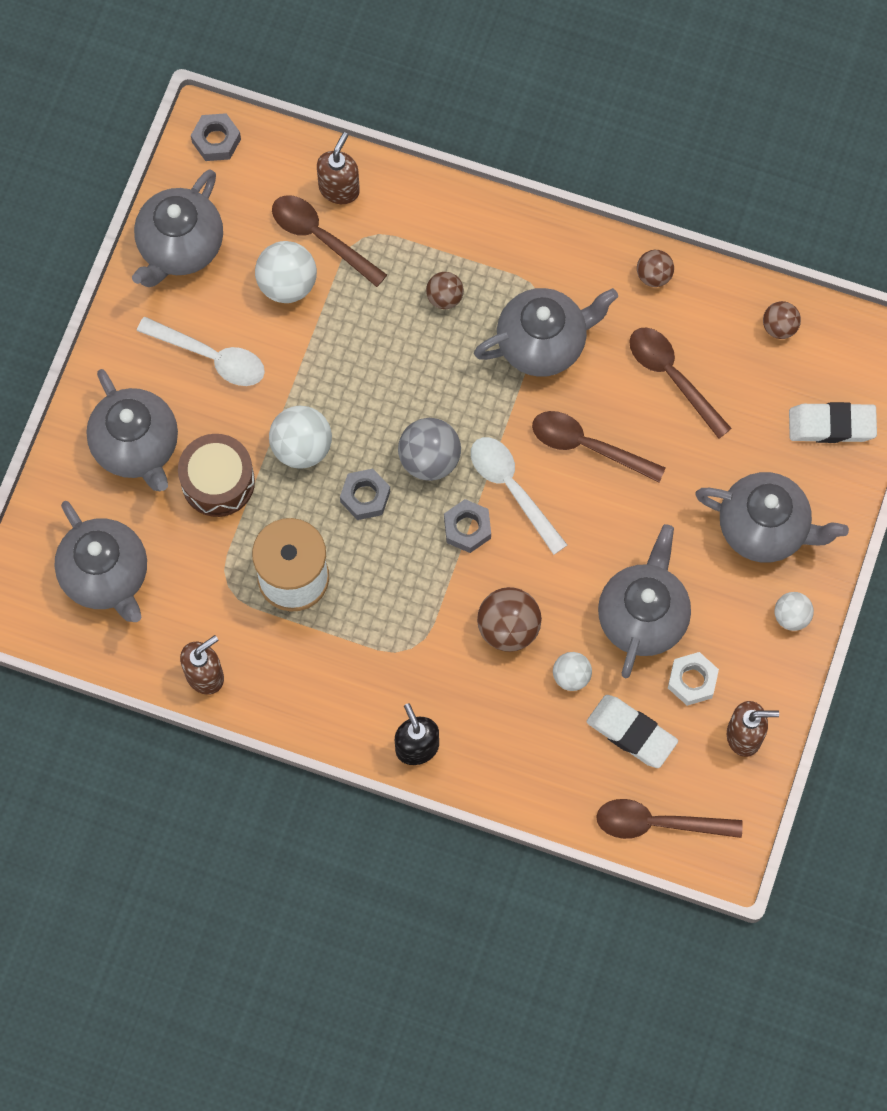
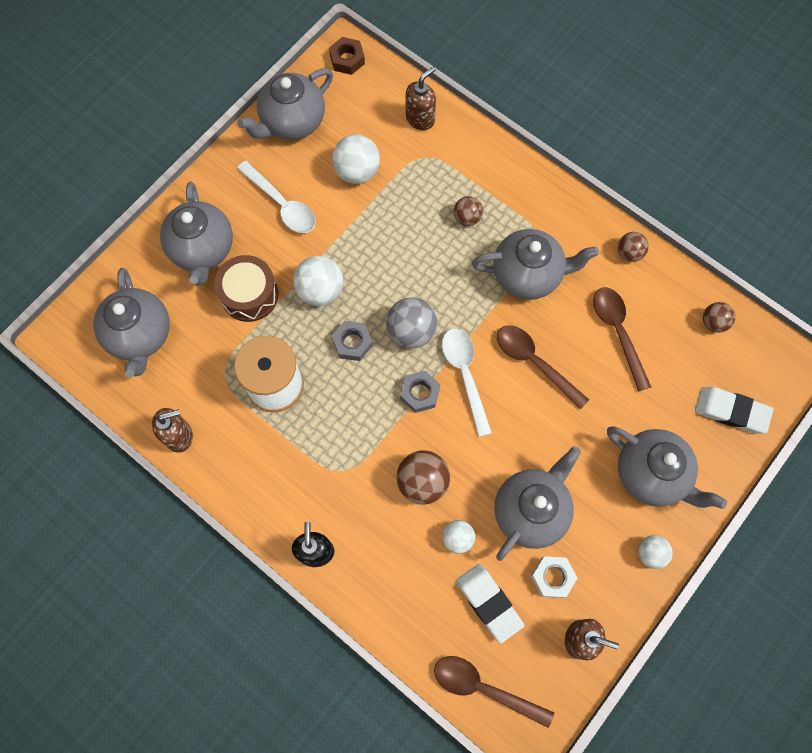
camera: 20 degrees right, 0 degrees up
(216, 140) = (347, 59): grey nut -> brown nut
(320, 238) = (393, 147): brown spoon -> none

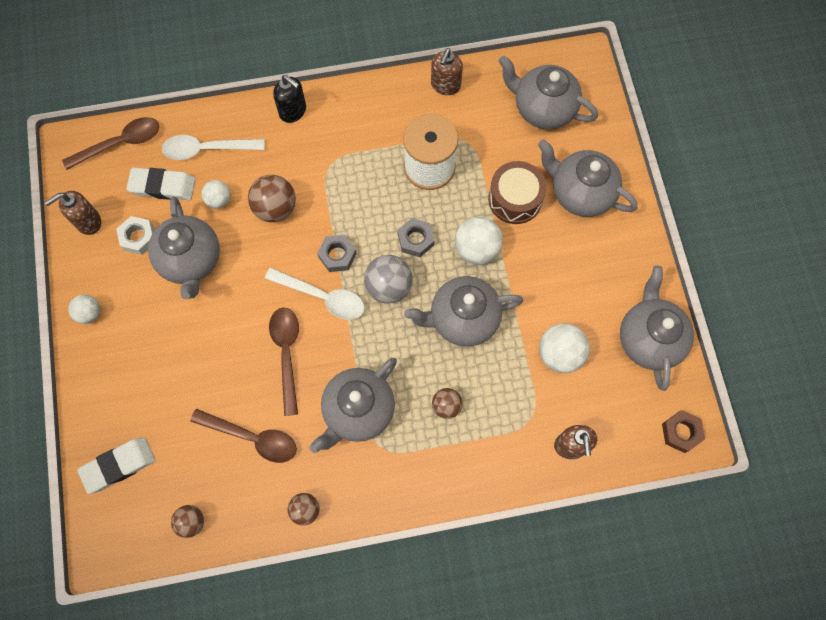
camera: 130 degrees right, 0 degrees up
(282, 204) = (575, 275): white spoon -> white spoon (207, 149)
(534, 362) = (286, 354): brown spoon -> brown spoon turned 90 degrees counterclockwise
(652, 474) = (135, 363): grey teapot -> grey teapot (462, 319)

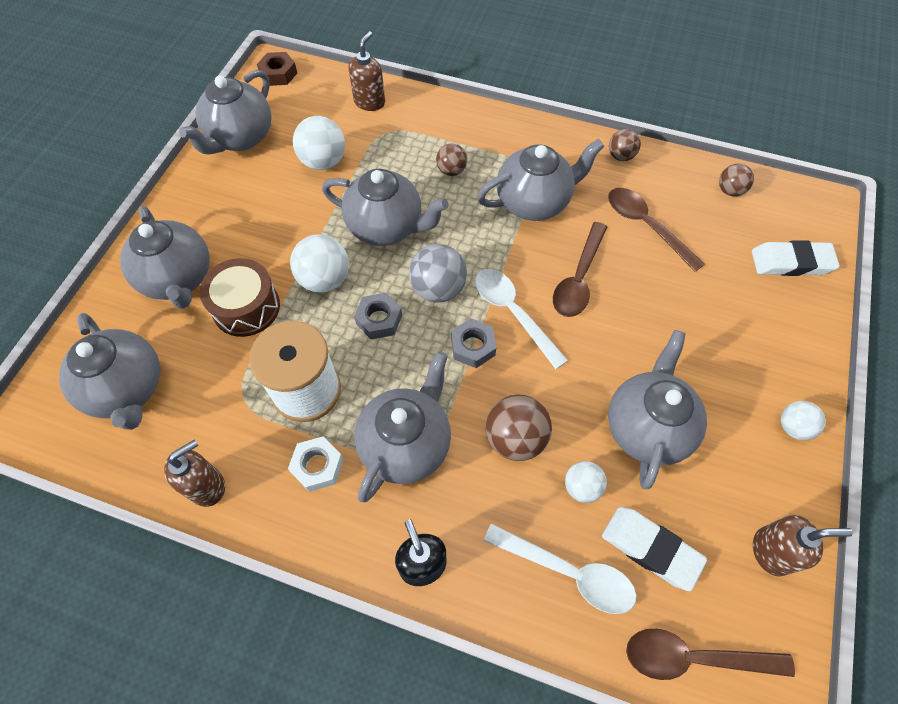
camera: 150 degrees left, 10 degrees down
(138, 237) = (706, 492): white nut -> white nut (317, 466)
(343, 169) = (406, 444): none -> grey teapot

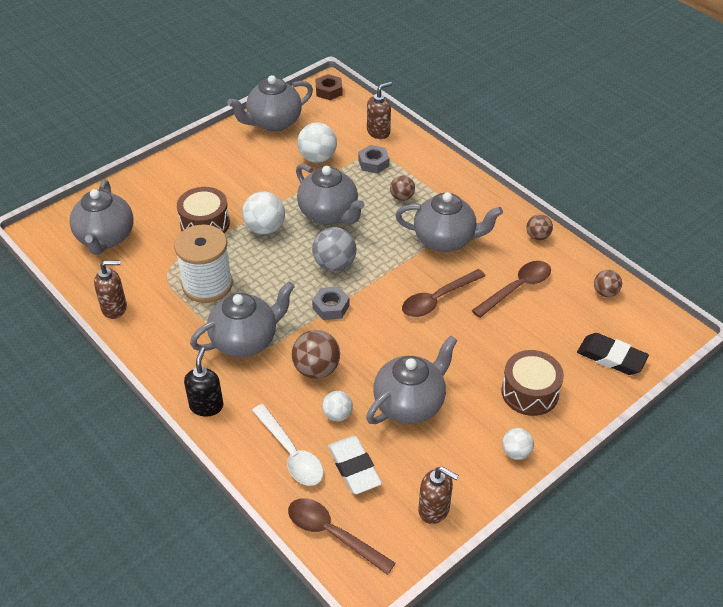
camera: 30 degrees right, 15 degrees down
(178, 279) = (176, 191): grey teapot -> none
(317, 466) = (184, 327): white nut -> none
(379, 320) = (282, 266): grey nut -> grey nut (373, 163)
(513, 313) = (374, 300): white spoon -> none
(646, 226) = (517, 288): brown spoon -> brown spoon turned 60 degrees clockwise
(750, 345) = (530, 392): none -> brown drum
(791, 262) = (611, 357): white eraser -> black eraser

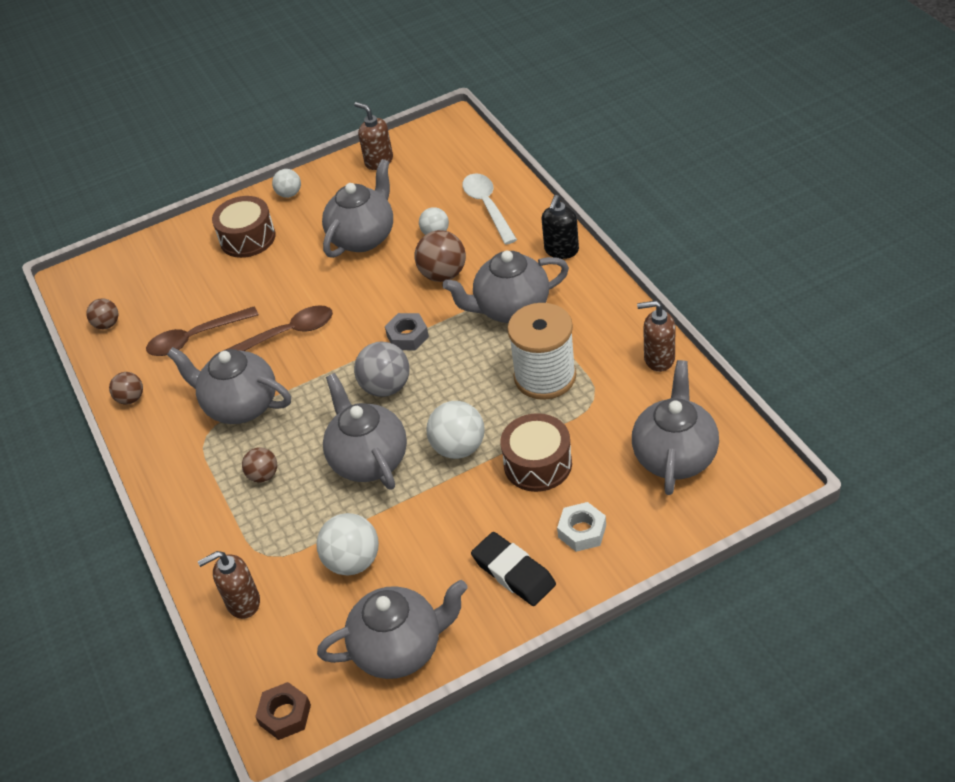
camera: 160 degrees left, 0 degrees up
(170, 188) = (582, 531): none -> white nut
(332, 534) = (468, 151): brown spoon -> none
(354, 468) = (434, 193): white eraser -> none
(373, 163) = (276, 540): grey nut -> none
(410, 404) = (363, 237): grey teapot -> grey teapot turned 150 degrees clockwise
(611, 357) = (151, 261): black eraser -> black eraser (514, 572)

